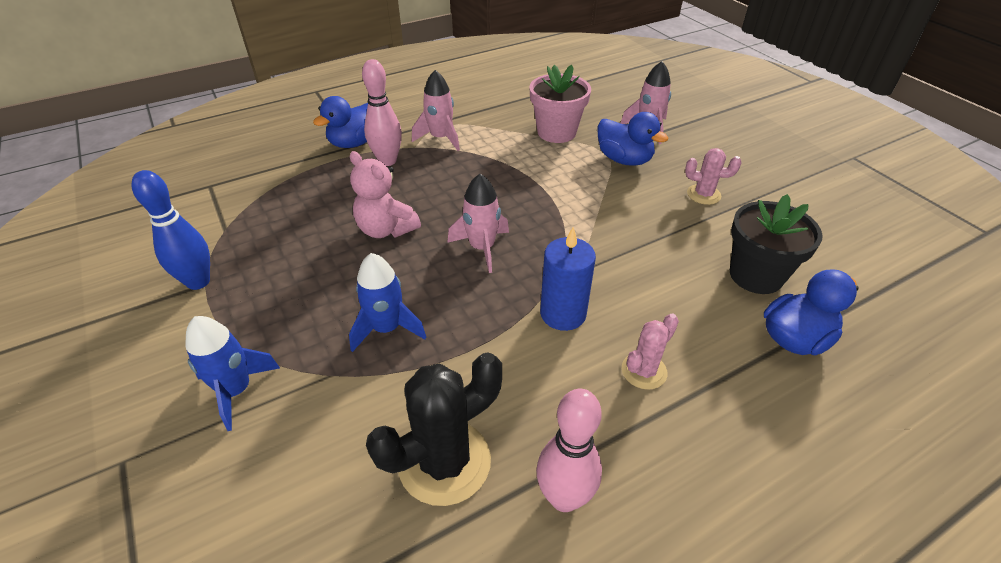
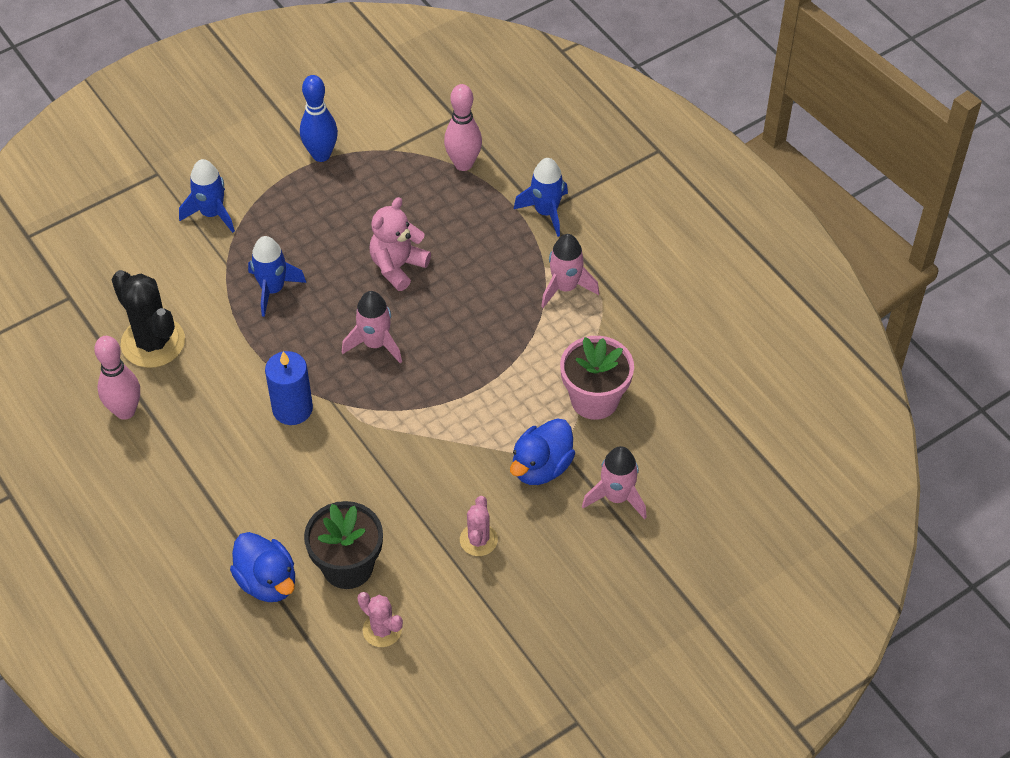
camera: 85 degrees right, 10 degrees up
(355, 143) = (546, 212): blue duck -> blue rocket
(387, 161) = (513, 247): pink bowling pin -> pink bowling pin (463, 164)
(644, 371) = (231, 464): pink cactus -> pink cactus (382, 630)

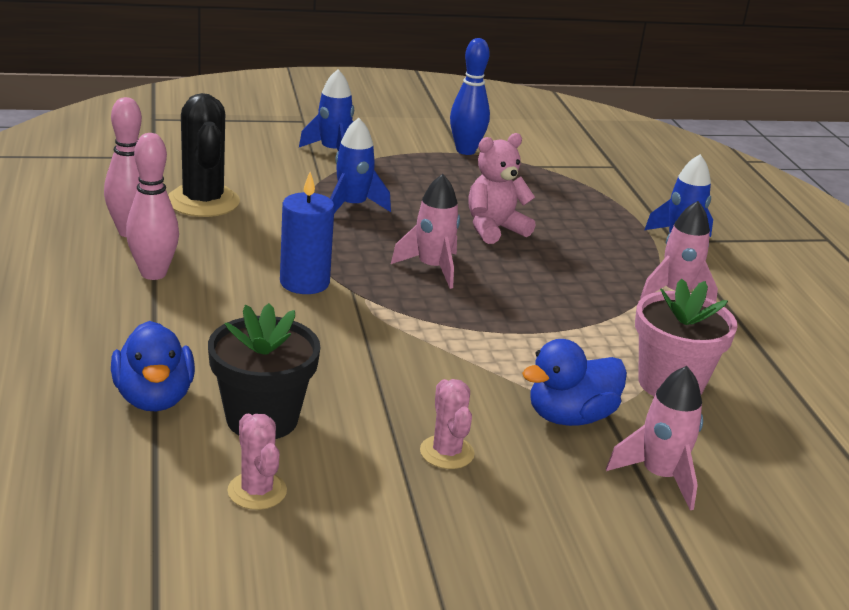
camera: 20 degrees right, 25 degrees down
(463, 164) = (606, 192): pink bowling pin -> pink bowling pin (153, 273)
(478, 540) = (447, 452): pink cactus -> pink cactus turned 45 degrees counterclockwise

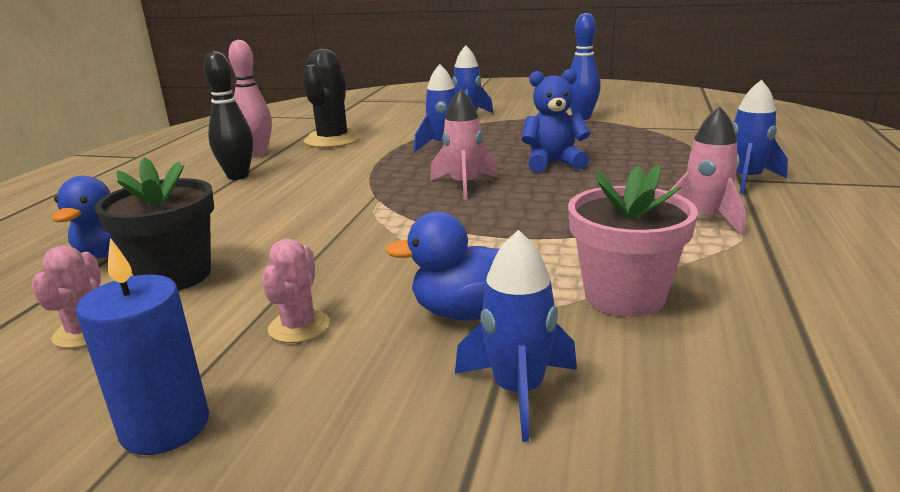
camera: 30 degrees right, 5 degrees down
(153, 273) = (238, 176): pink bowling pin -> black bowling pin
(304, 282) = (342, 188): blue candle -> blue candle (165, 426)
(494, 229) = (553, 163): pink teddy bear -> blue teddy bear
(659, 476) = (518, 391): pink rocket -> blue rocket

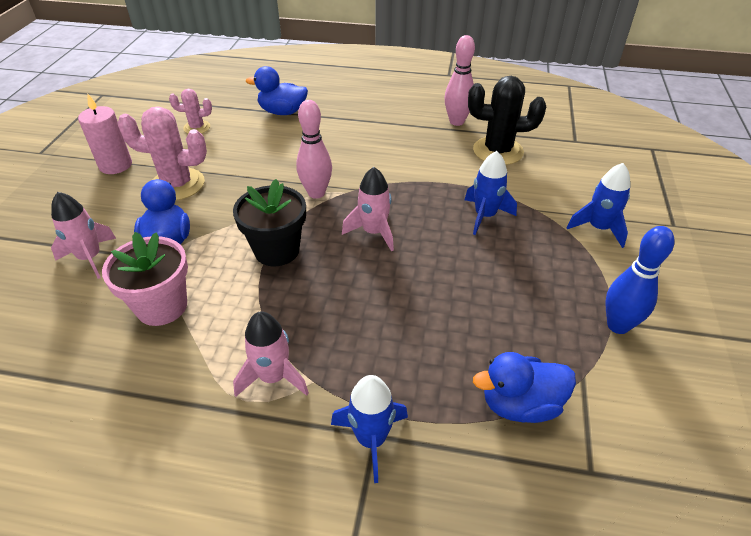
camera: 85 degrees right, 20 degrees up
(165, 426) = (115, 165): blue candle -> pink candle
(175, 276) = (246, 136): black flower pot -> black flower pot (277, 250)
(238, 176) = (402, 124): black bowling pin -> none
(299, 327) = (177, 184): pink cactus -> pink cactus, size x1.80
(375, 215) = (316, 193): none -> pink bowling pin
(518, 391) = (90, 258): blue rocket -> pink rocket
(553, 163) = (430, 288): blue teddy bear -> none
(674, 141) = (520, 404): none -> blue duck

